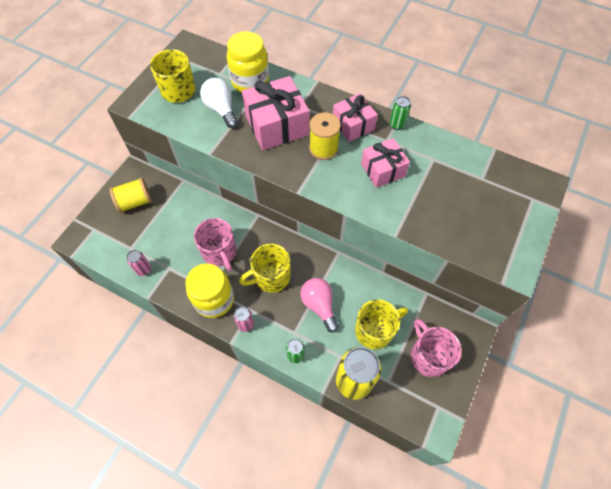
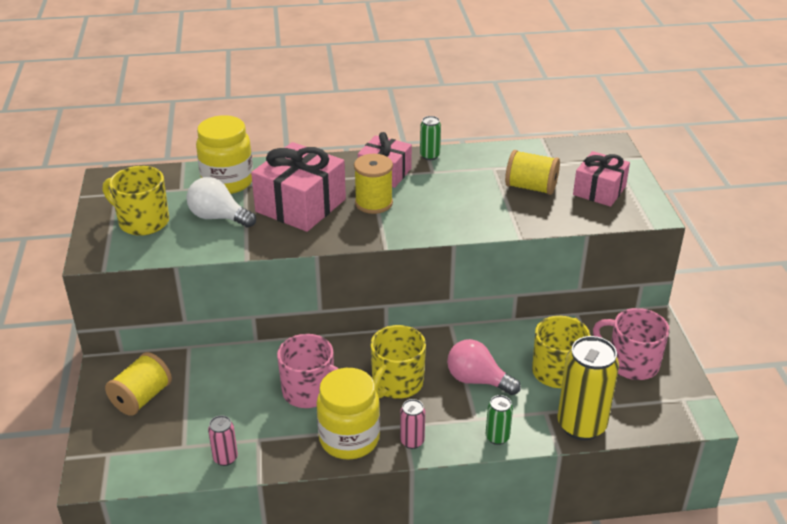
camera: 35 degrees left, 25 degrees down
(383, 170) = (454, 195): pink gift -> pink gift (599, 191)
(444, 193) = (531, 187): none -> yellow spool

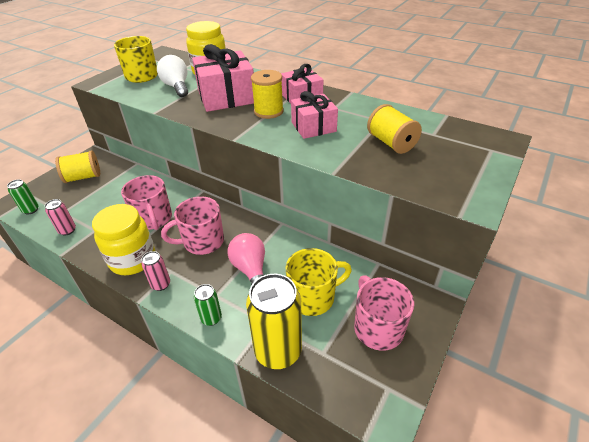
camera: 40 degrees right, 5 degrees up
(396, 383) = (202, 242): yellow mug -> pink mug
(429, 156) = (346, 98): green can -> green can (31, 210)
(599, 191) = (447, 167): pink gift -> pink gift (313, 127)

